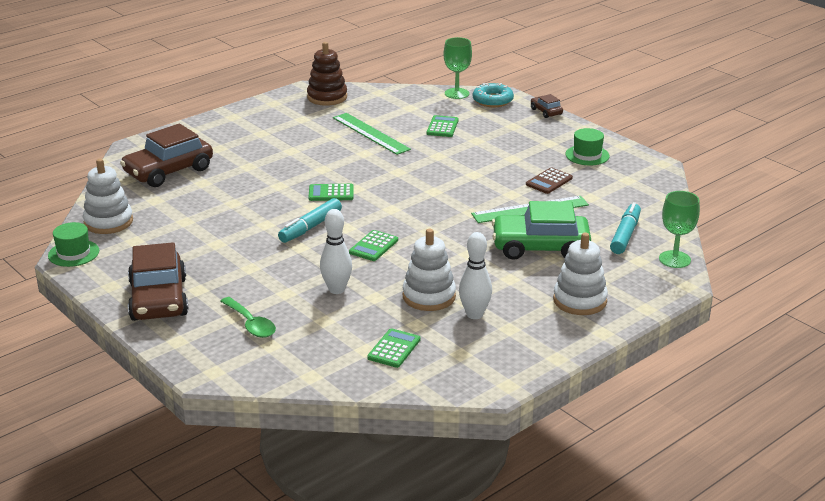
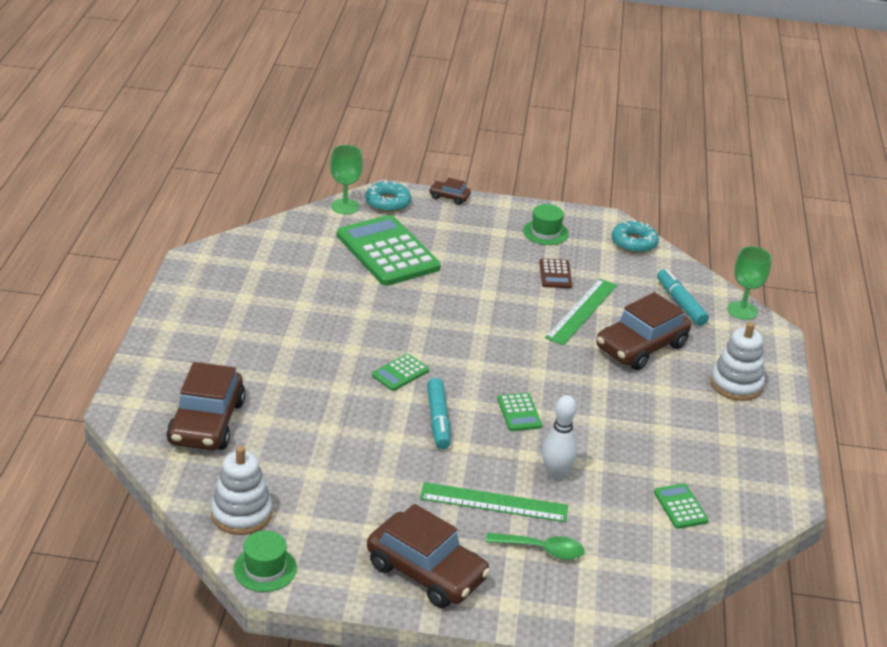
camera: 45 degrees left, 5 degrees up
(327, 97) = (229, 260): brown stacking toy -> none
(370, 133) = (335, 287): green ruler -> green ruler (494, 502)
(429, 296) = (632, 440): white stacking toy -> none
(442, 127) = (387, 252): green calculator -> green calculator, size x2.25
(474, 314) = (687, 439): white bowling pin -> none
(540, 247) = (641, 347): green car -> brown car
(653, 185) = (634, 243): none -> turquoise donut

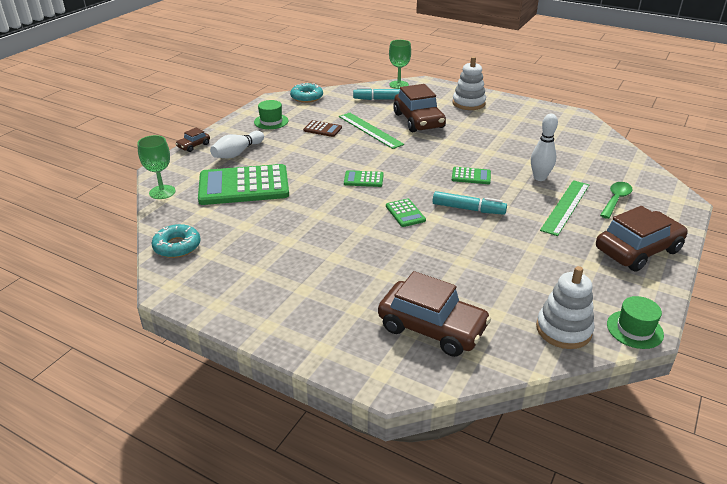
camera: 65 degrees left, 0 degrees up
(387, 202) = (175, 172): turquoise donut -> turquoise donut (177, 246)
(453, 229) = (237, 153): none -> white bowling pin
(680, 506) = (578, 145): green calculator -> green calculator (363, 179)

